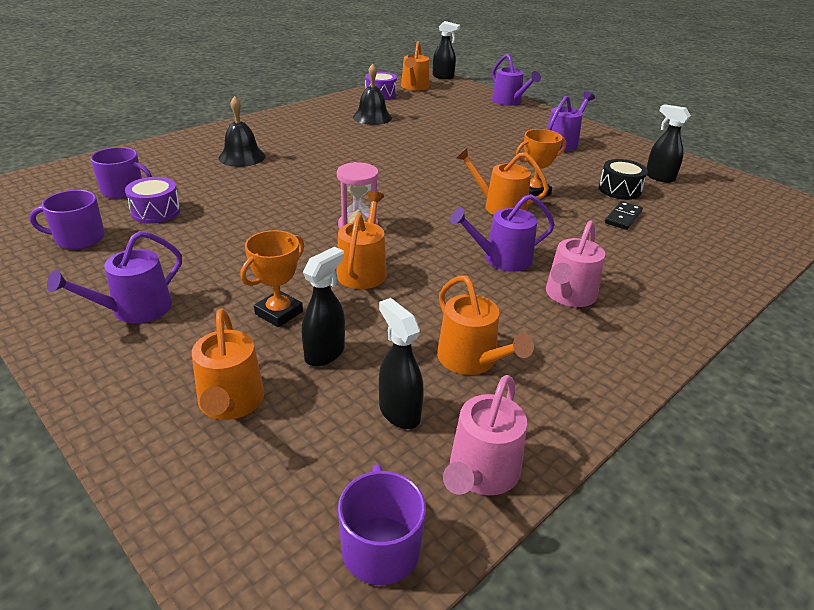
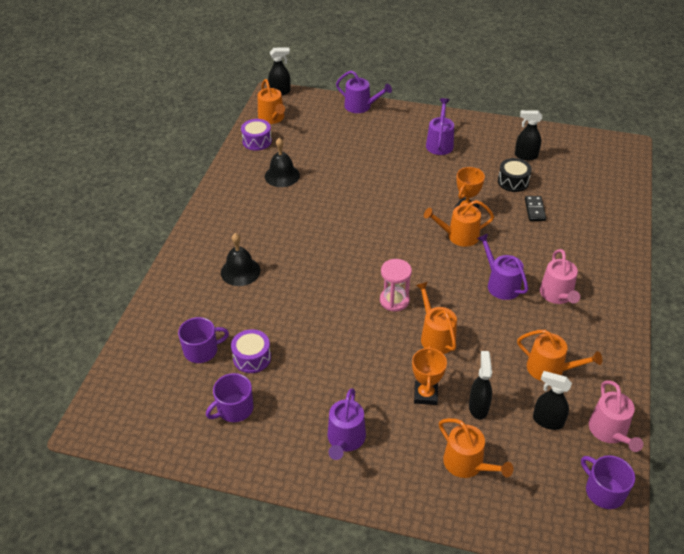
camera: 30 degrees left, 10 degrees up
(502, 259) = (500, 284): purple watering can -> purple watering can turned 105 degrees clockwise

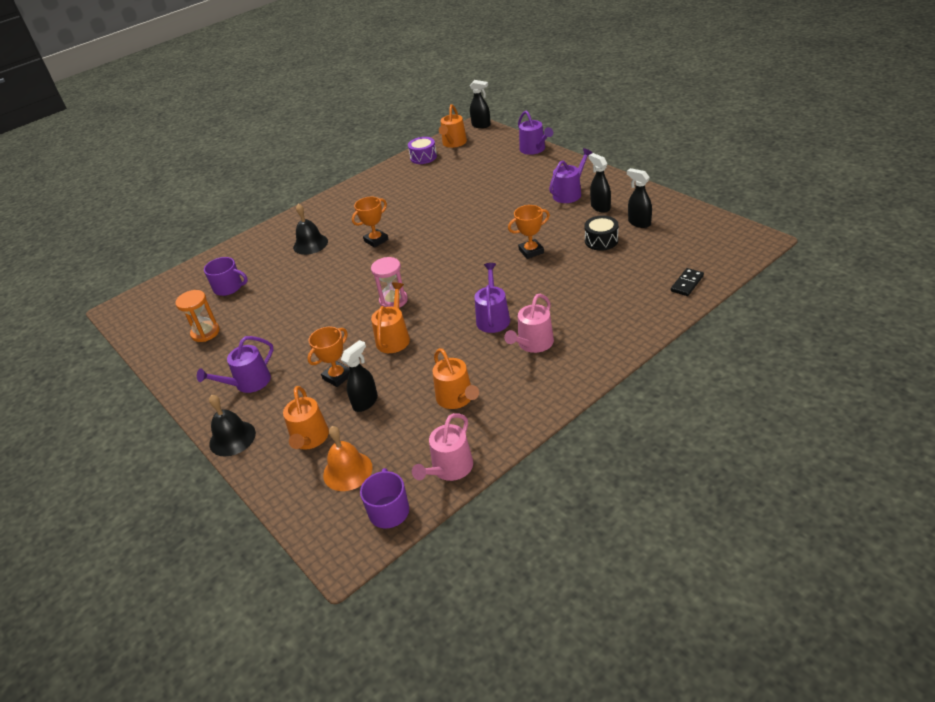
camera: 40 degrees right, 5 degrees down
(234, 409) = (205, 333): purple mug -> orange hourglass
(252, 358) = (253, 304): purple drum -> none
(282, 175) = (414, 186): black bell -> black bell (232, 438)
(307, 245) = (376, 240): none -> orange trophy
(459, 236) = (501, 269): orange watering can -> none
(533, 475) = (347, 471): none -> orange bell
(534, 210) = (594, 269): black domino -> black domino (687, 283)
(547, 421) = (407, 436): black spray bottle -> black spray bottle (600, 207)

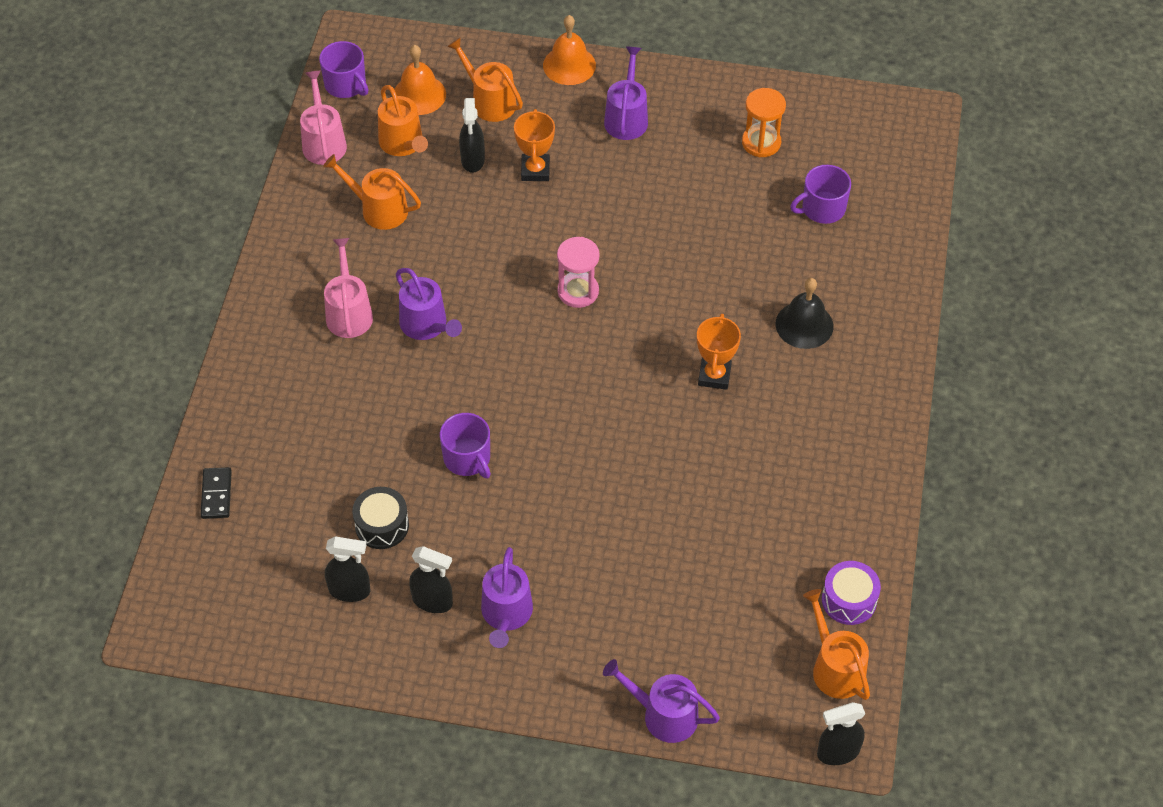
camera: 135 degrees right, 15 degrees up
(232, 438) = (569, 65): black bell -> orange bell
(394, 338) = (521, 243): orange watering can -> orange watering can (403, 143)
(531, 251) = (467, 458): orange trophy -> purple mug

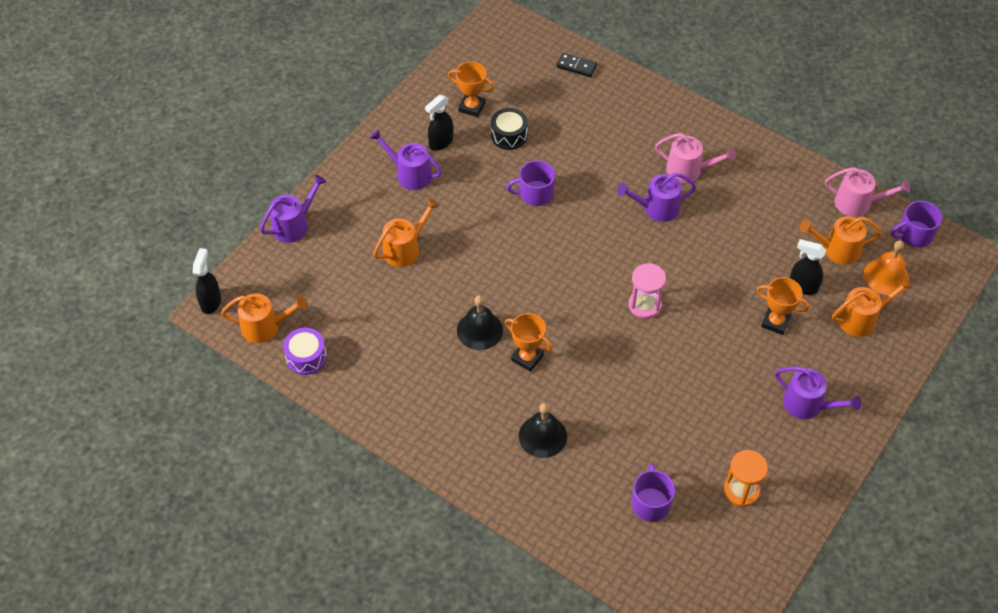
camera: 115 degrees right, 0 degrees up
(350, 591) = (471, 107): black spray bottle -> orange trophy
(379, 209) = (776, 215): orange watering can -> orange watering can (405, 249)
(569, 65) = (883, 387): orange bell -> none
(704, 436) = (479, 330): none -> black bell

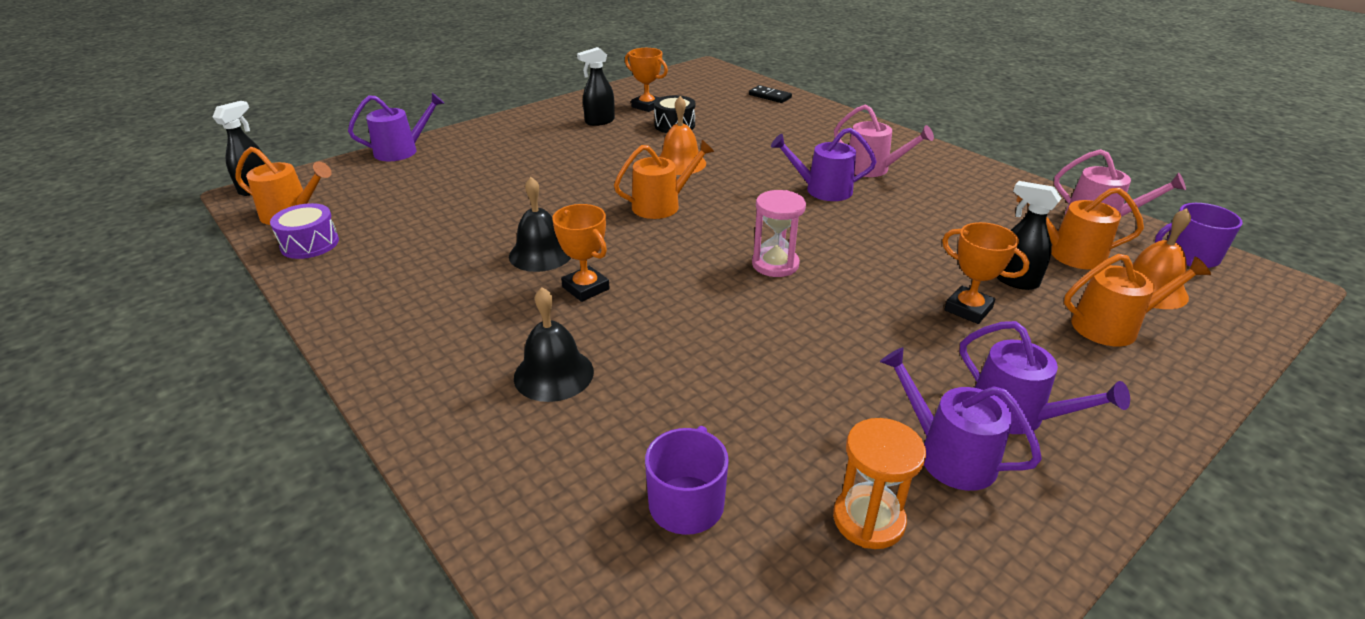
camera: 15 degrees right, 20 degrees down
(405, 249) = (503, 181): orange watering can -> orange watering can (661, 205)
(410, 174) = (552, 135): purple watering can -> purple watering can (948, 455)
(535, 194) = (680, 163): purple mug -> orange bell

